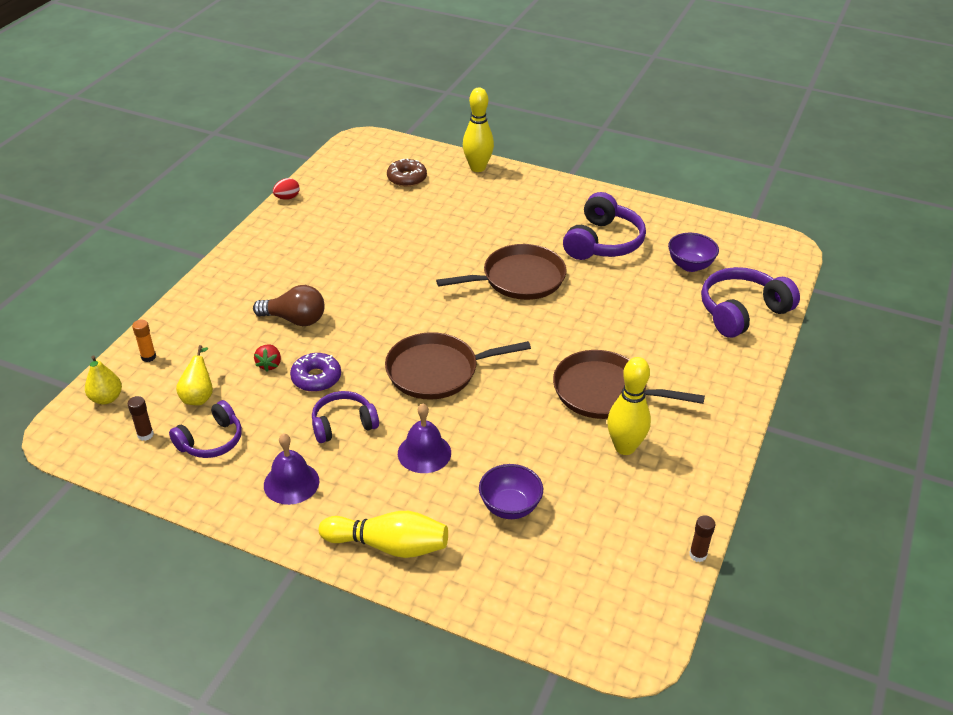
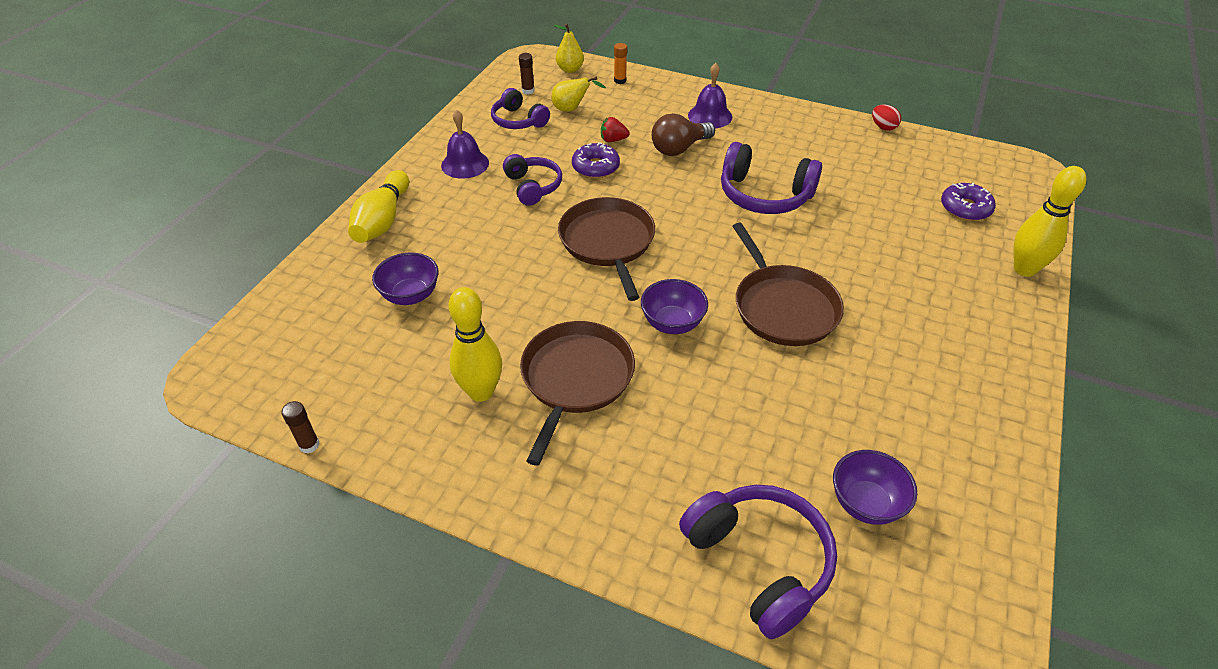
camera: 90 degrees right, 5 degrees up
(295, 319) = (679, 148): brown light bulb -> brown light bulb turned 45 degrees clockwise
(407, 178) = (965, 208): brown donut -> purple donut
(424, 453) = (491, 237): purple bell -> purple bell (710, 116)
(539, 337) = (672, 323): none -> purple bowl
(603, 242) = (893, 397): purple headphones -> purple headphones (764, 195)

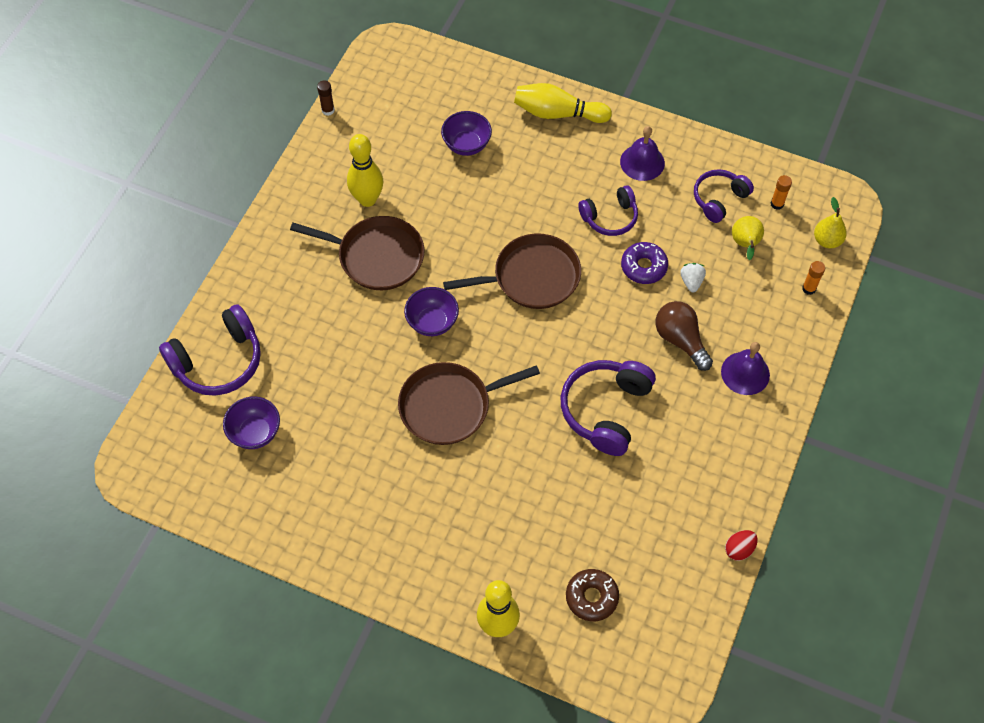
camera: 90 degrees right, 15 degrees up
(528, 91) = (777, 204): brown glue stick -> orange glue stick
(613, 140) = (691, 282): red strawberry -> white strawberry
(965, 208) = (591, 597): purple donut -> brown donut

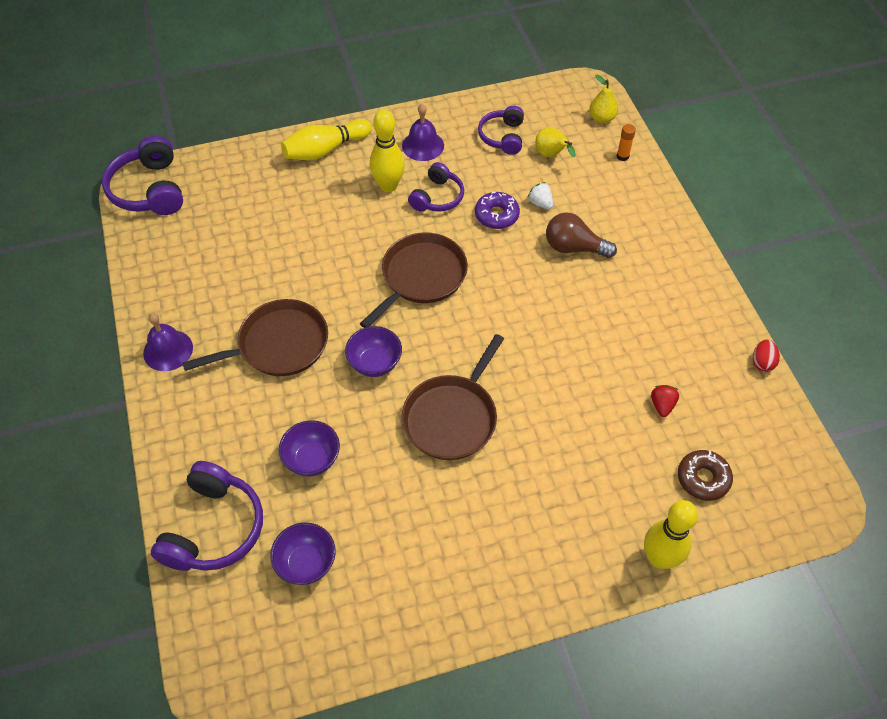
camera: 40 degrees left, 5 degrees down
(328, 110) = (126, 260): brown glue stick -> none
(367, 199) = (228, 306): yellow bowling pin -> yellow bowling pin (388, 186)
(466, 145) = (273, 215): purple bowl -> purple bowl (312, 459)
(606, 410) = (572, 334): purple headphones -> purple headphones (149, 190)
(619, 519) = (662, 405): none -> red strawberry
(745, 373) = (640, 239): purple bell -> purple bell (168, 350)
(777, 204) = (545, 116): orange glue stick -> none

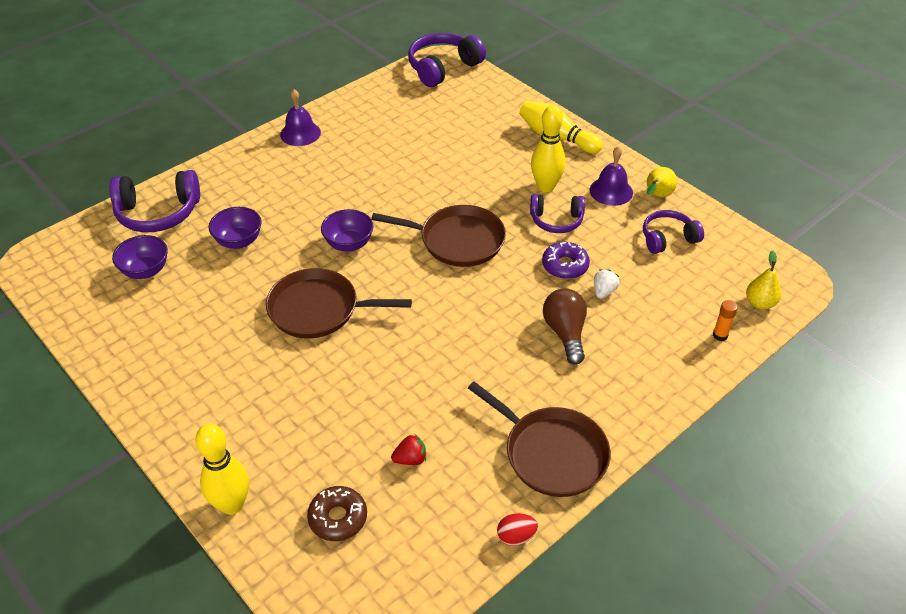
camera: 65 degrees right, 10 degrees down
(278, 344) = (337, 185): brown pan -> brown pan (551, 453)
(551, 155) = (674, 280): yellow pear -> yellow pear (657, 195)

